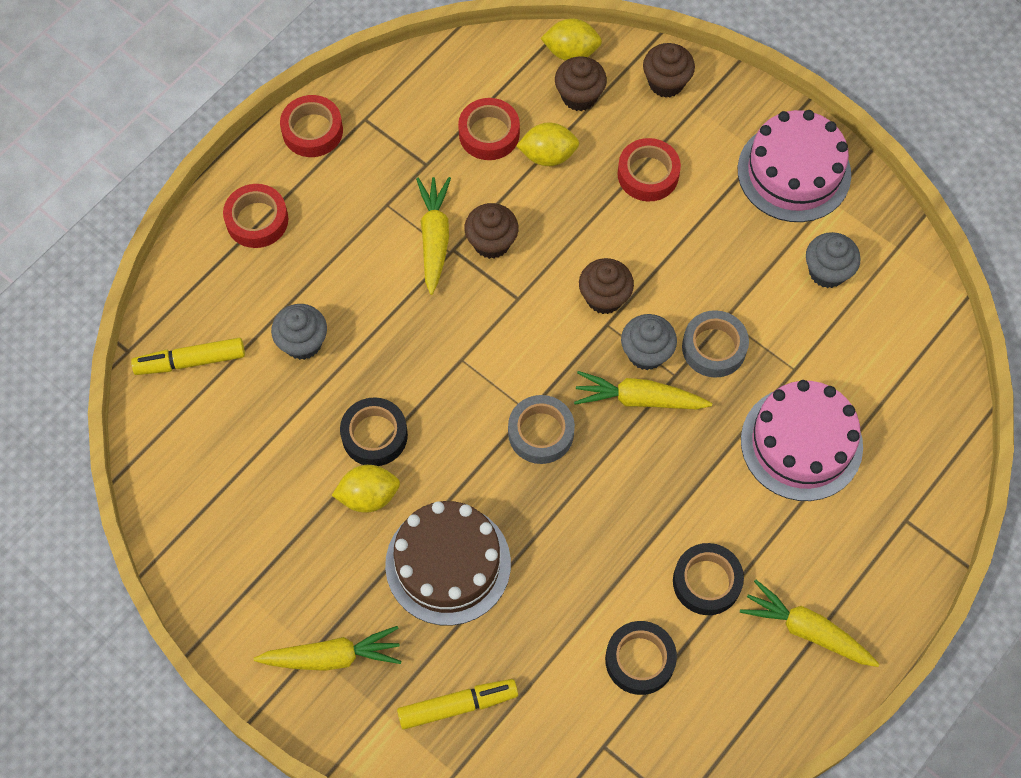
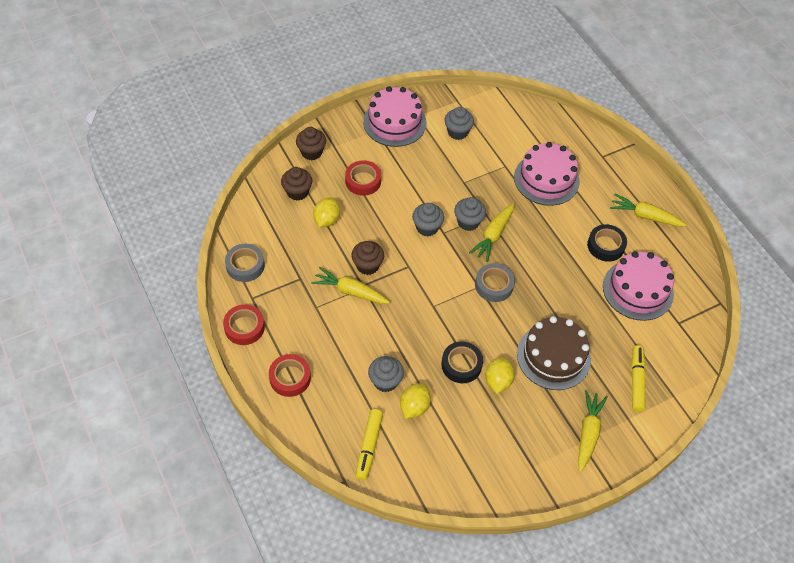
camera: 70 degrees left, 10 degrees down
(489, 133) = (297, 241): red tape -> none
(571, 52) = (267, 185): yellow lemon -> yellow lemon (414, 407)
(604, 297) = (427, 227): brown cupcake -> grey cupcake
(640, 660) = (638, 290): black tape -> pink cake
(714, 347) = (478, 193): grey tape -> grey tape (245, 265)
(806, 630) = (645, 216): yellow carrot -> yellow carrot turned 60 degrees clockwise

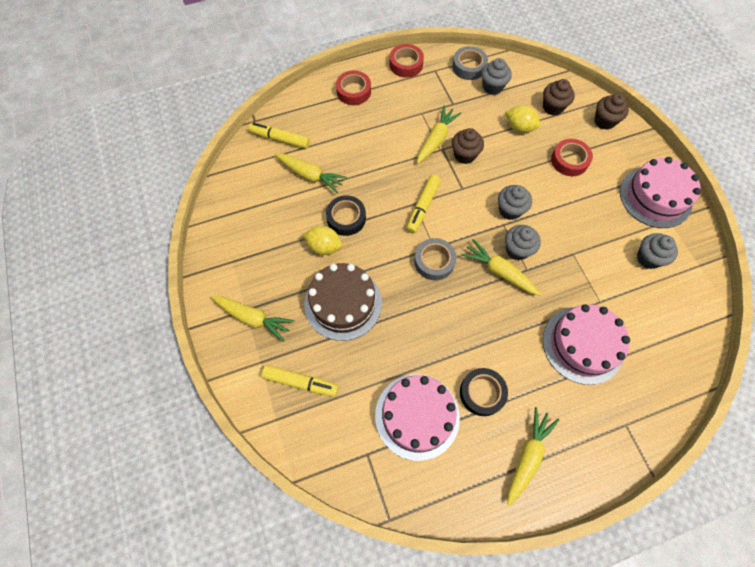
camera: 100 degrees right, 10 degrees up
(385, 381) = (339, 157): grey cupcake -> grey cupcake (492, 87)
(414, 407) = (310, 175): yellow lemon -> yellow carrot
(436, 298) = (422, 207): none -> yellow marker

